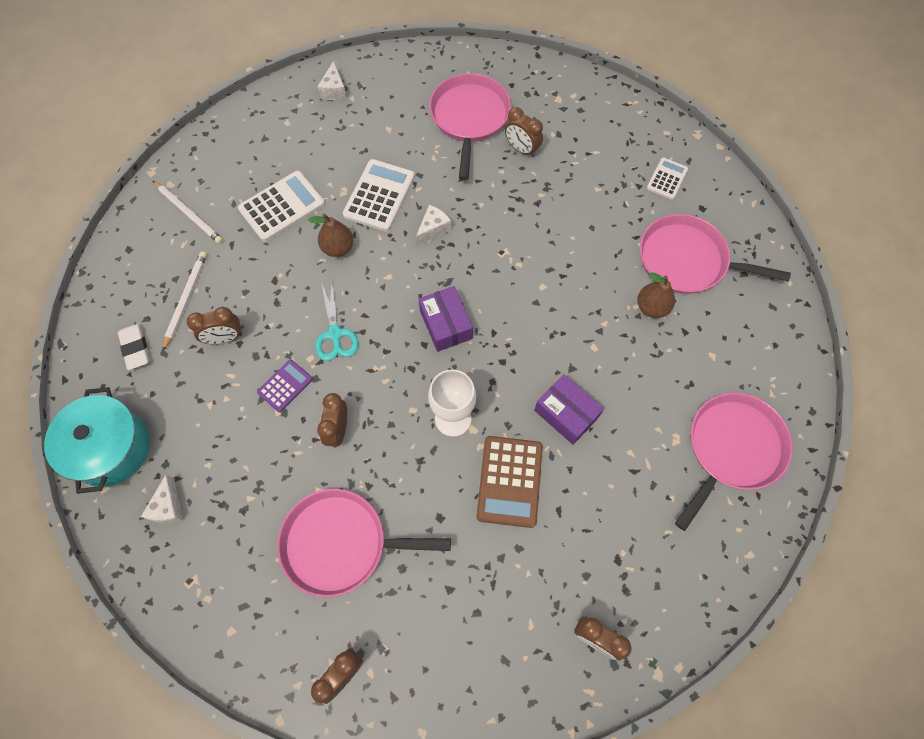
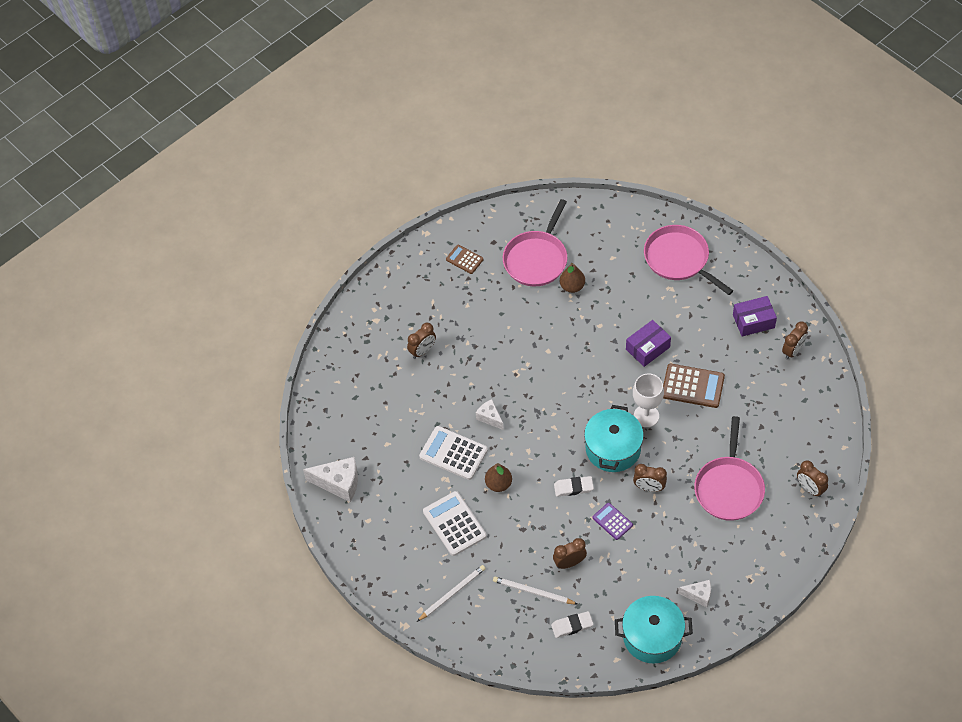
camera: 80 degrees left, 10 degrees down
(225, 338) = (569, 563): brown clock -> brown clock turned 105 degrees counterclockwise
(334, 90) = (339, 483): white cheese -> white cheese, size x1.71
(335, 334) = (573, 488): turquoise scissors -> white eraser
(397, 378) = (613, 448): none -> turquoise pot
(446, 324) = (573, 415): purple box -> purple box (753, 321)
(469, 118) = (385, 384): pink pan -> none
(667, 179) = (464, 259): white calculator -> brown calculator

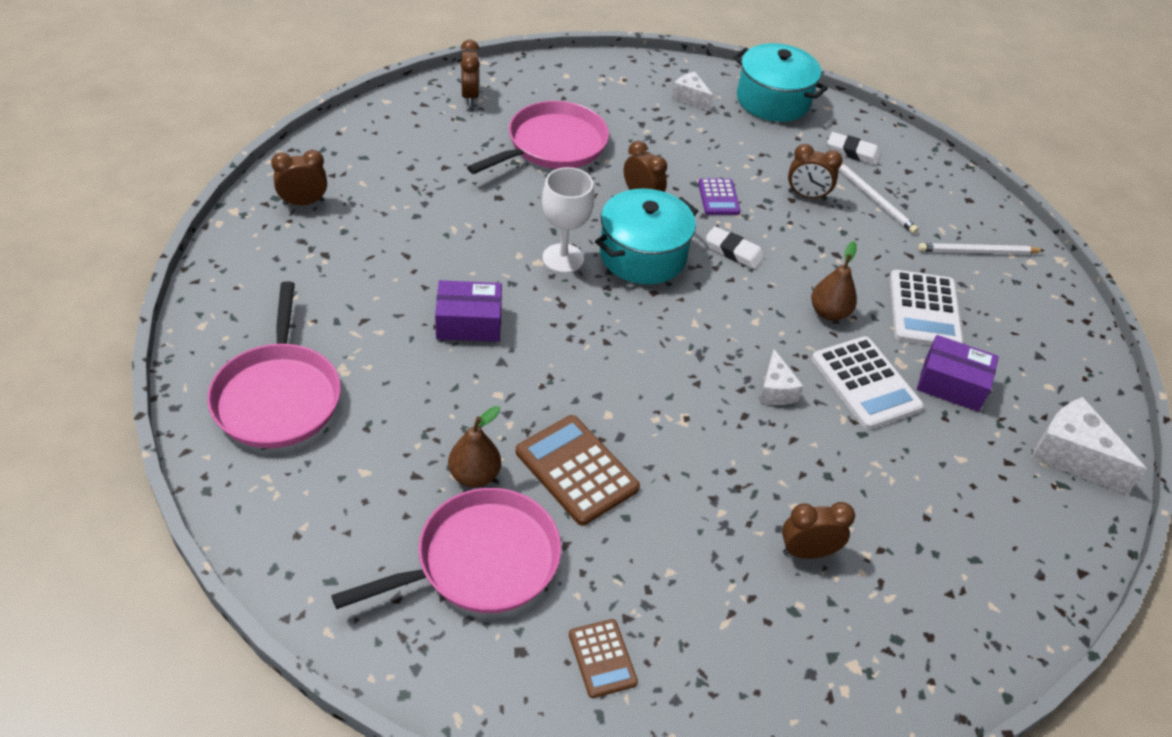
camera: 150 degrees left, 10 degrees down
(692, 386) = (468, 248): brown calculator -> brown calculator (576, 470)
(753, 321) = (299, 259): purple box -> purple box (951, 384)

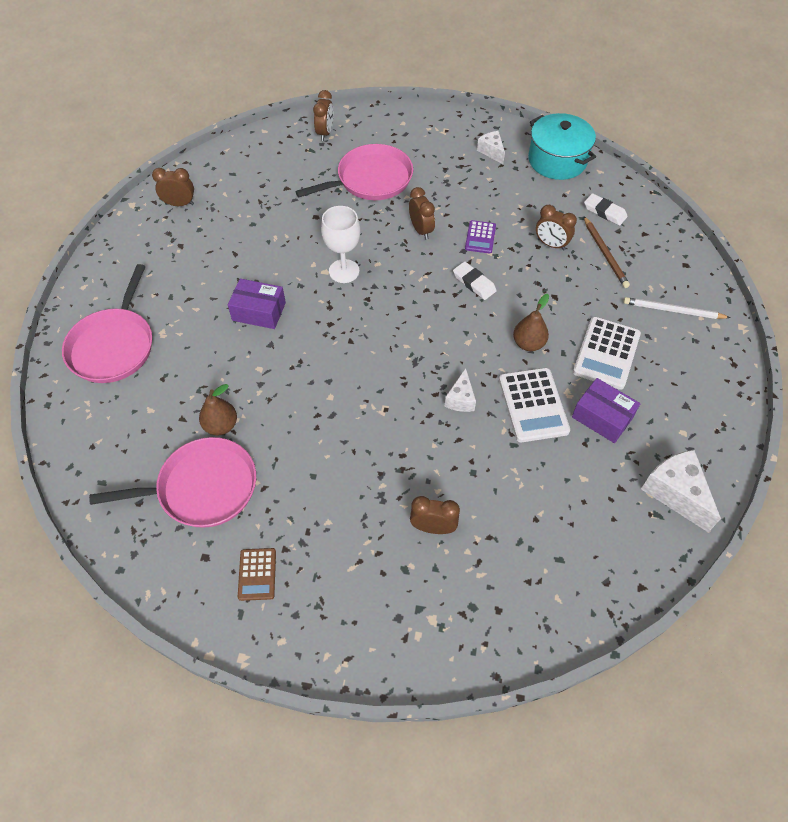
camera: 20 degrees right, 10 degrees up
(576, 470) = (292, 434): brown calculator -> none
(642, 255) = (403, 276): turquoise pot -> none
(873, 198) = (605, 253): white pencil -> brown pencil

